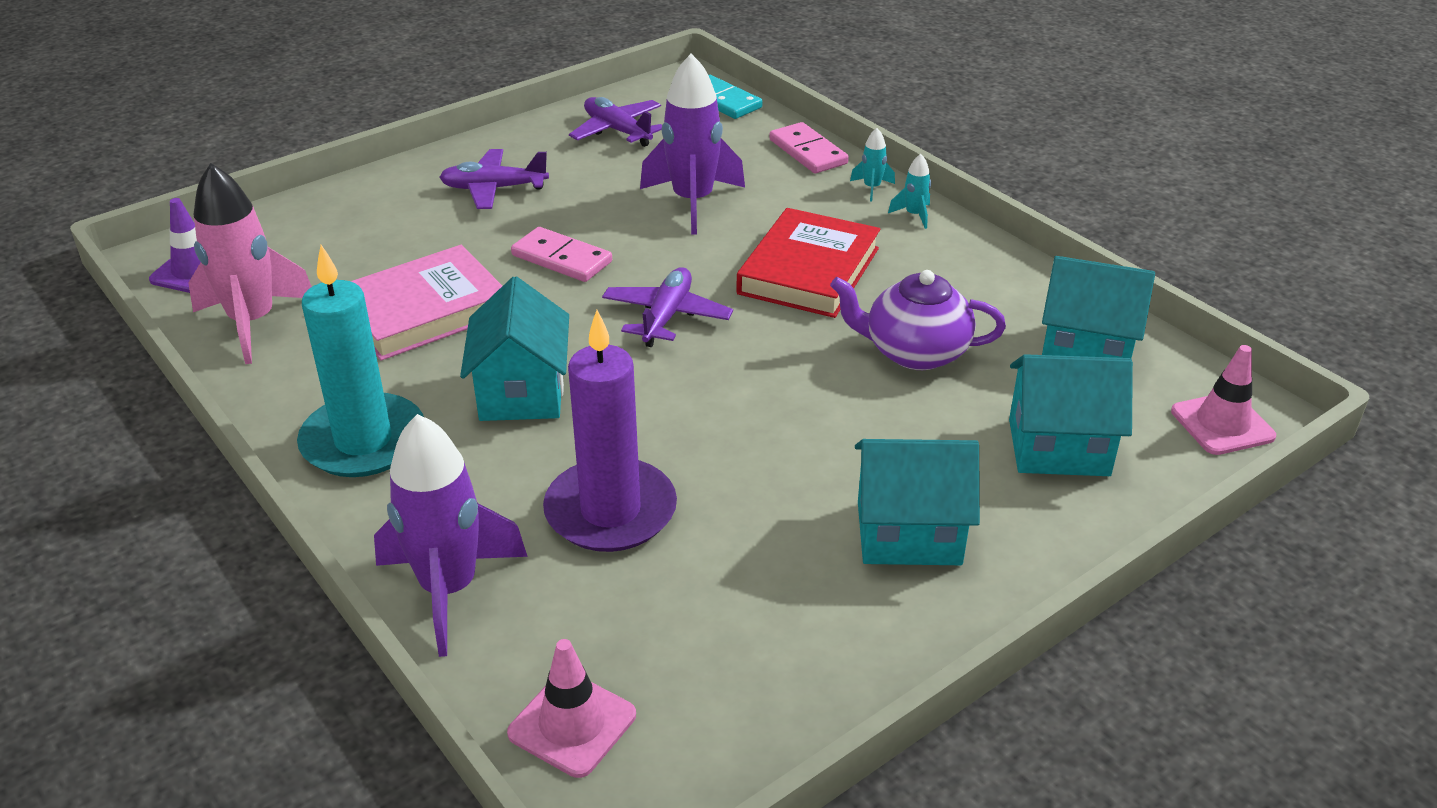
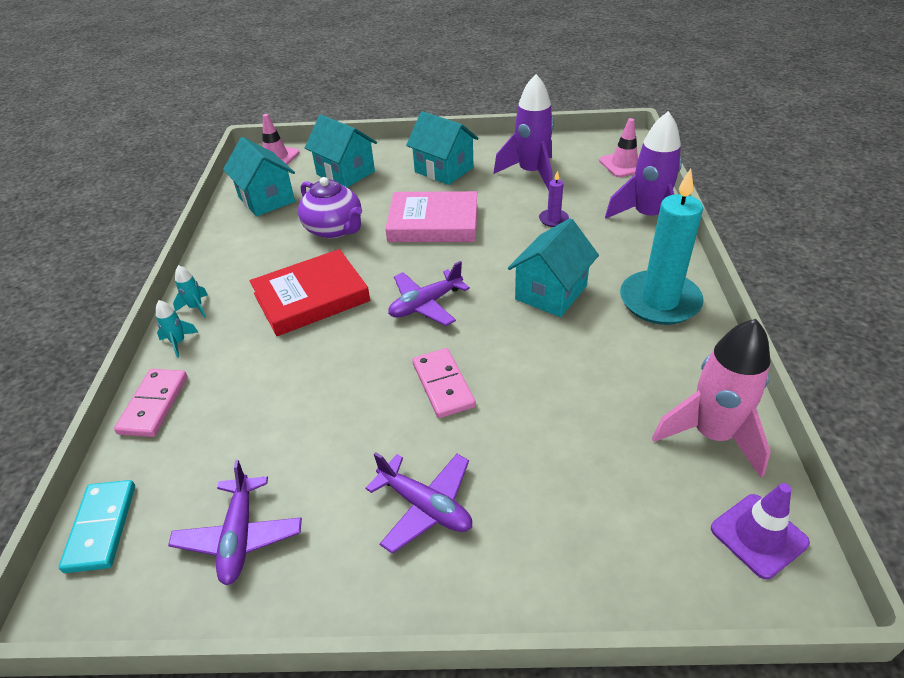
camera: 140 degrees left, 5 degrees up
(424, 310) = (573, 383): pink book -> pink book (433, 223)
(610, 511) = (553, 219): purple candle -> purple candle, size x0.43
(693, 202) = (298, 394): purple rocket -> purple rocket (531, 173)

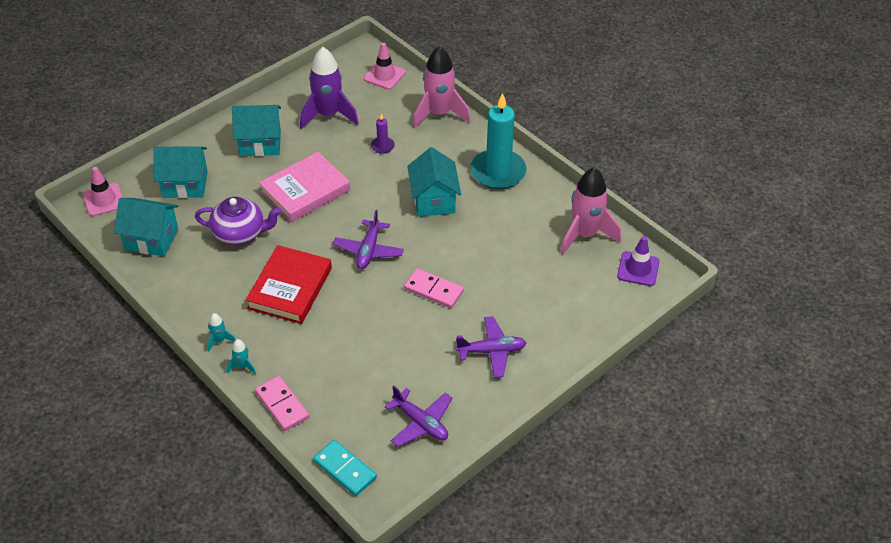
camera: 45 degrees left, 5 degrees up
(647, 217) = (439, 114): purple rocket -> pink rocket

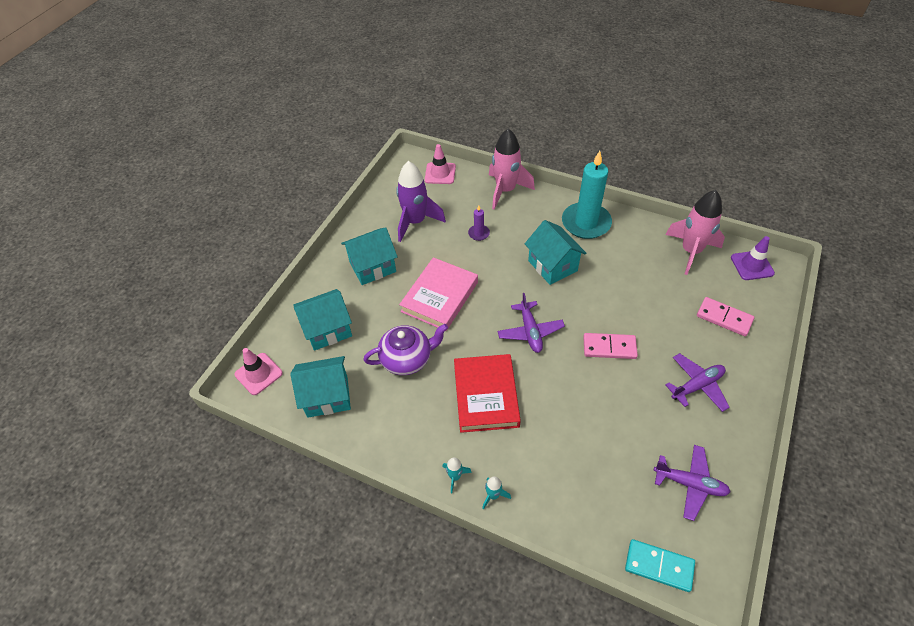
camera: 20 degrees left, 5 degrees up
(282, 405) = (556, 521): pink domino -> pink domino (724, 318)

